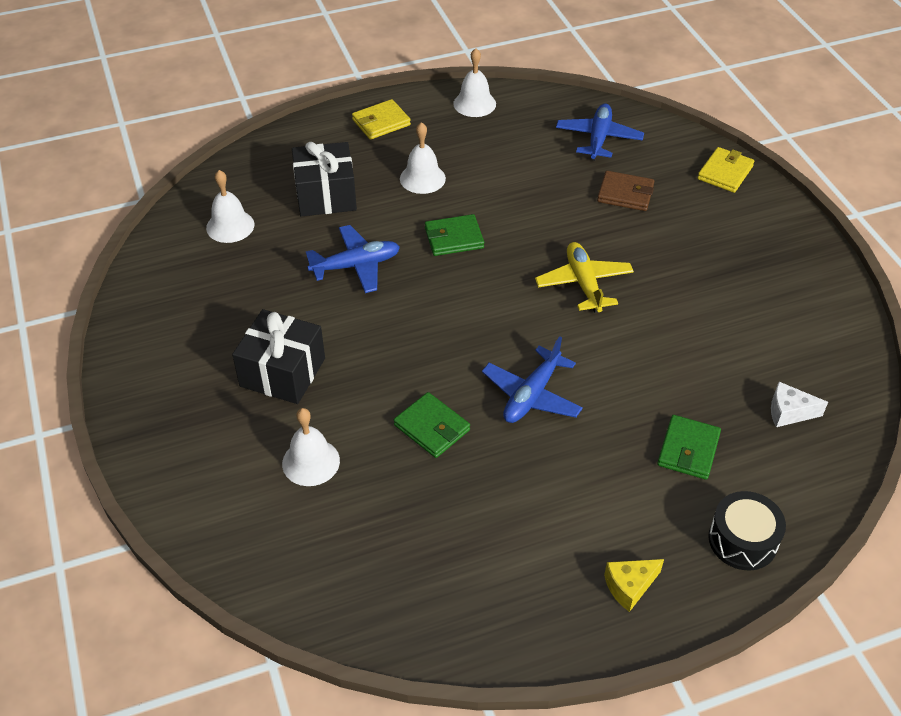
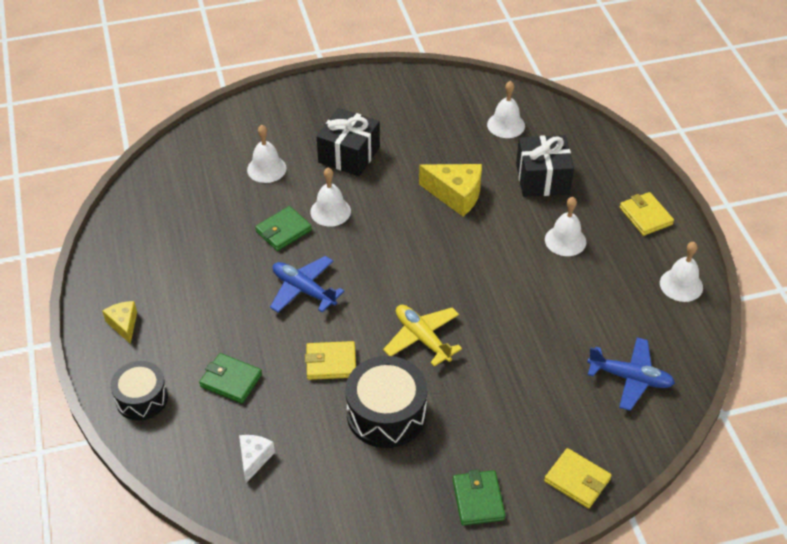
camera: 95 degrees right, 0 degrees up
(356, 266) = (455, 195): blue plane -> yellow cheese
(392, 382) = (330, 211): none -> white bell
(454, 238) = (485, 256): green wallet -> green wallet (478, 499)
(584, 284) = (422, 338): yellow plane -> yellow plane turned 120 degrees counterclockwise
(625, 194) = (543, 387): brown wallet -> none
(637, 358) = (331, 362): none -> yellow wallet
(693, 306) = (386, 413): none -> black drum

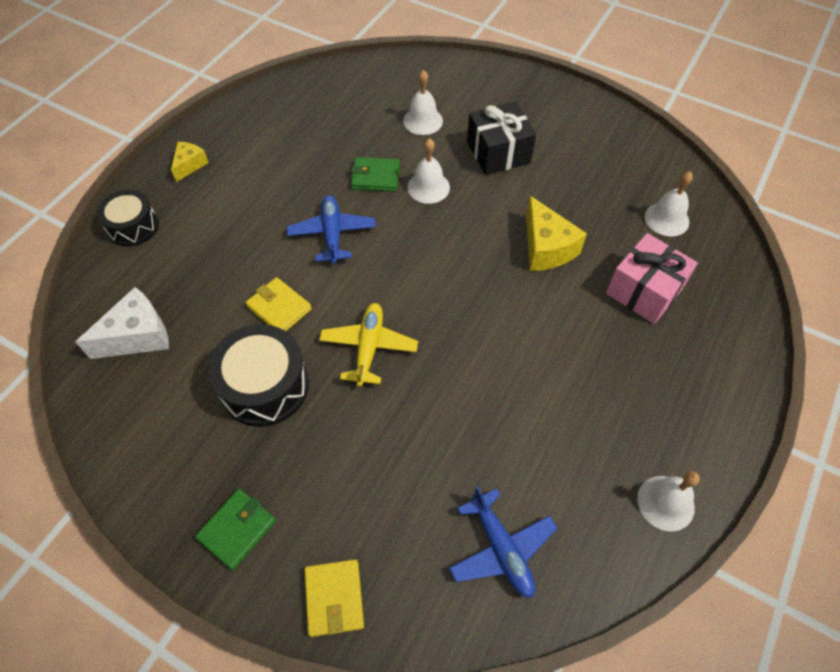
camera: 45 degrees right, 10 degrees up
(231, 380) = (199, 262): green wallet -> none
(254, 459) = (138, 336): white cheese -> white cheese, size x1.69
(542, 179) = (644, 291): black gift -> pink gift
(565, 240) = (598, 363): white bell -> none
(645, 216) = (709, 404): yellow wallet -> none

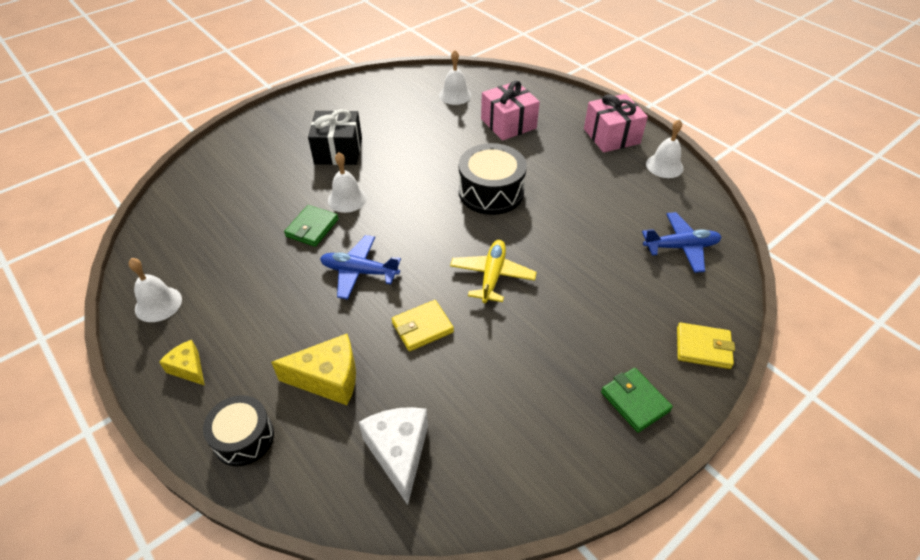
camera: 70 degrees left, 10 degrees down
(265, 386) = (502, 355): black drum -> black drum (491, 192)
(369, 347) = (492, 276): yellow plane -> yellow plane turned 75 degrees clockwise
(423, 121) = (269, 182): white bell -> white bell (158, 304)
(546, 248) = (447, 155): yellow cheese -> yellow cheese (328, 378)
(694, 419) = (611, 136): none -> pink gift

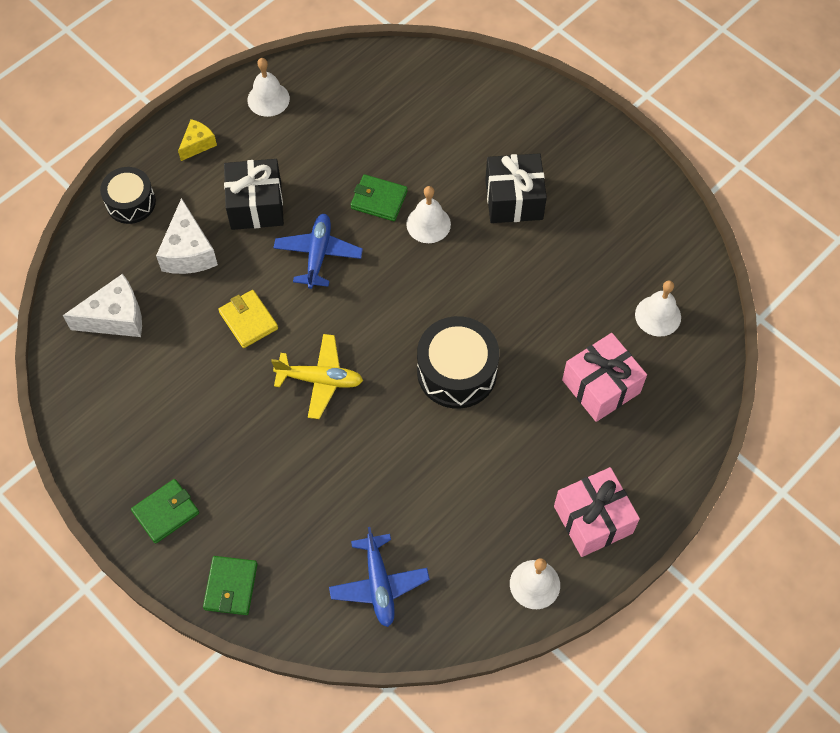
camera: 85 degrees right, 15 degrees up
(288, 318) = (256, 205): none -> black gift
(328, 378) = (188, 252): yellow cheese -> white cheese
(703, 348) = (231, 586): yellow wallet -> green wallet

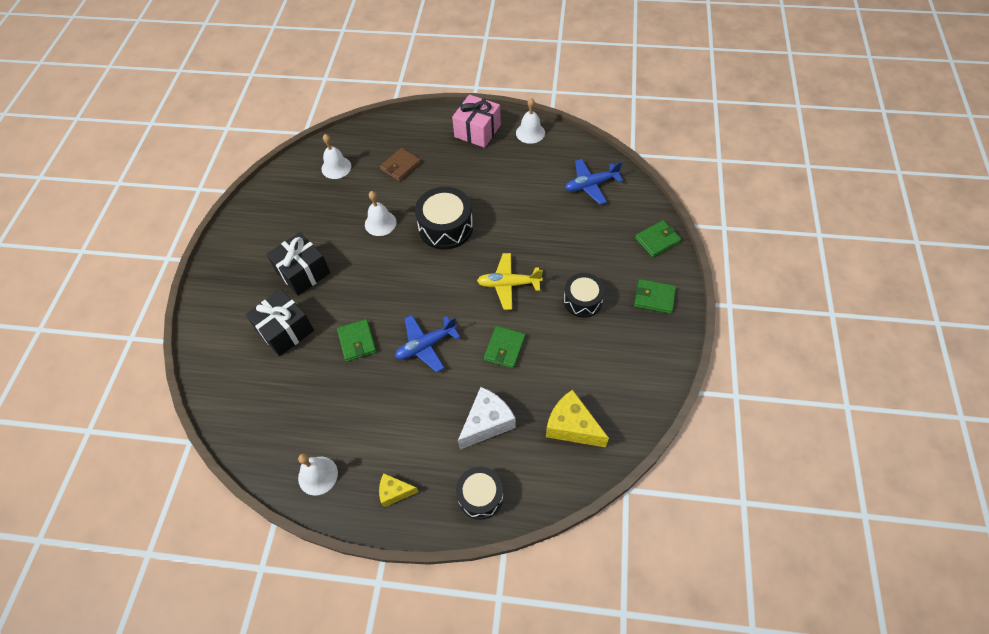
camera: 125 degrees left, 5 degrees down
(115, 317) = (572, 426): white cheese -> yellow cheese
(231, 436) = (582, 300): none -> black drum
(248, 320) = (504, 348): yellow wallet -> green wallet
(256, 205) = (417, 410): black gift -> black gift (285, 330)
(320, 380) = (508, 284): yellow plane -> yellow plane turned 60 degrees counterclockwise
(379, 584) = (591, 185): blue plane -> blue plane turned 150 degrees counterclockwise
(428, 224) = (355, 303): white bell -> white bell (380, 223)
(601, 386) = (400, 166): pink gift -> brown wallet

